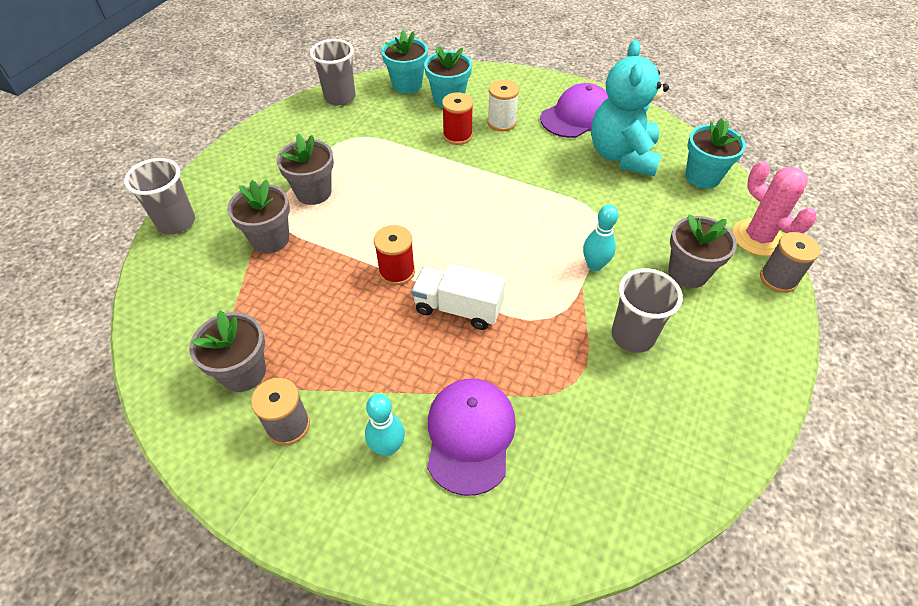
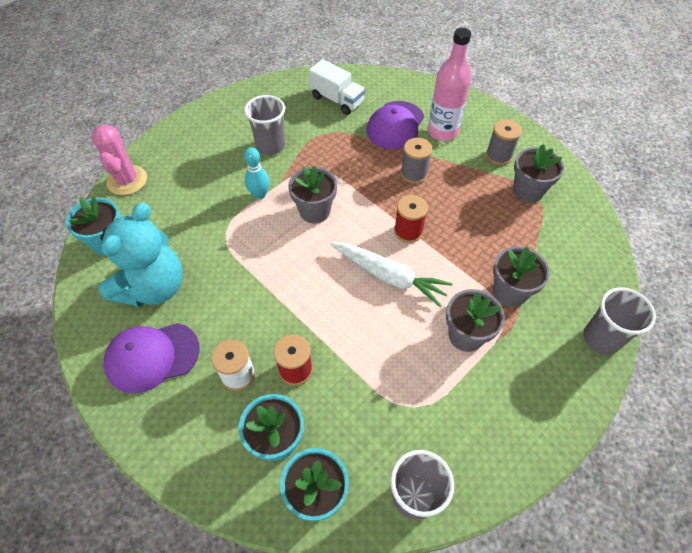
camera: 160 degrees left, 5 degrees up
(387, 447) = (442, 132): turquoise bowling pin -> pink bottle
(403, 220) = (389, 277): none -> white carrot
(458, 308) = (373, 192): white truck -> white truck (337, 100)
(688, 272) = (200, 171): grey flower pot -> grey flower pot (314, 211)
(778, 279) = (147, 151): grey spool -> grey spool (414, 174)

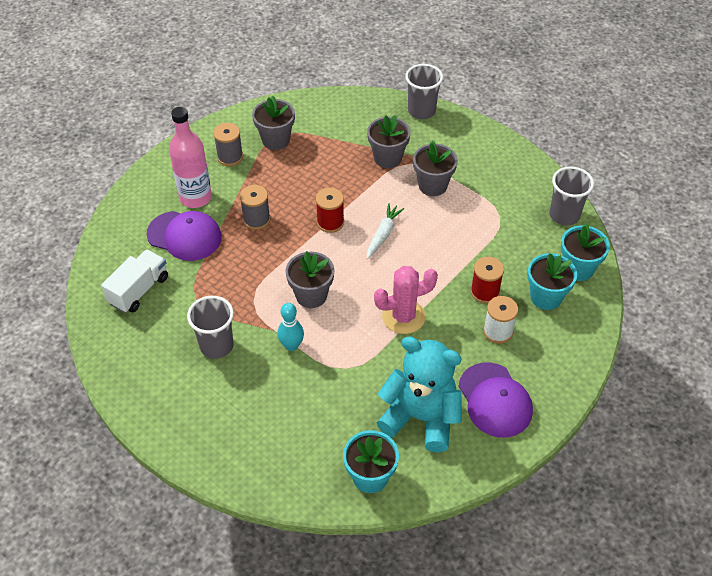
camera: 95 degrees left, 5 degrees down
(127, 180) = (276, 484): pink cactus -> pink cactus (403, 316)
(389, 277) = (383, 234): white carrot -> white carrot, size x0.65

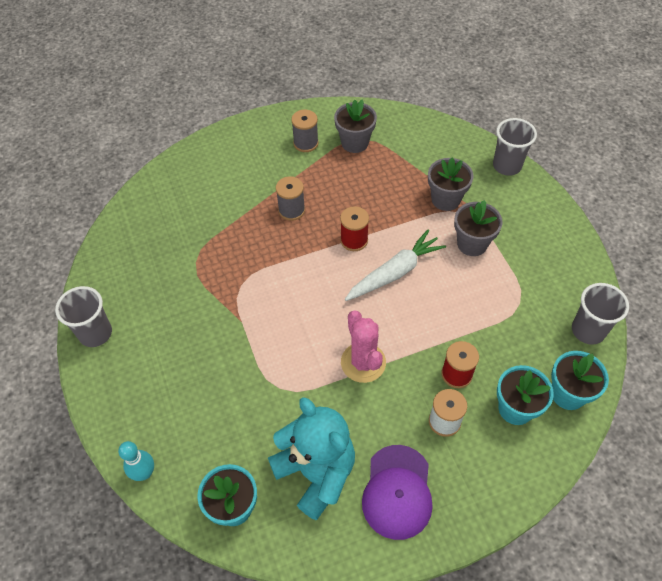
camera: 30 degrees right, 5 degrees up
(139, 290) = (156, 233): white truck -> none
(184, 236) = (223, 200): purple cap -> none
(195, 197) = (254, 169): pink bottle -> none
(216, 346) = (184, 312): grey cup -> grey cup (95, 333)
(291, 345) = (246, 343): turquoise bowling pin -> turquoise bowling pin (144, 473)
(311, 295) = (293, 303): grey flower pot -> none
(383, 234) = (395, 272): white carrot -> white carrot, size x1.53
(403, 316) = (363, 362): pink cactus -> pink cactus turned 60 degrees clockwise

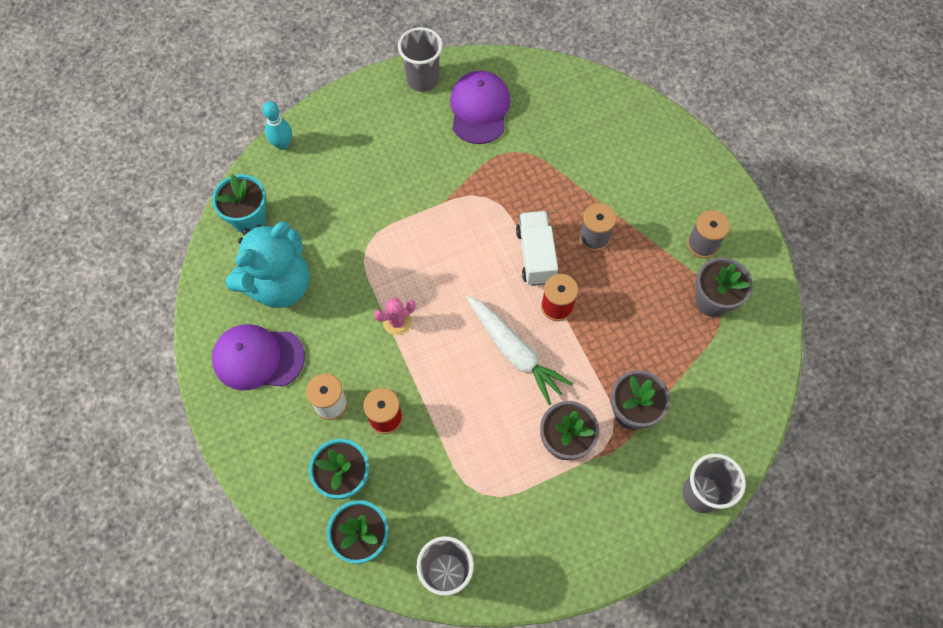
camera: 85 degrees right, 10 degrees up
(143, 286) = (479, 109): none -> purple cap
(305, 252) = (536, 255): none -> white truck
(363, 362) = (397, 322): pink cactus -> pink cactus, size x0.60

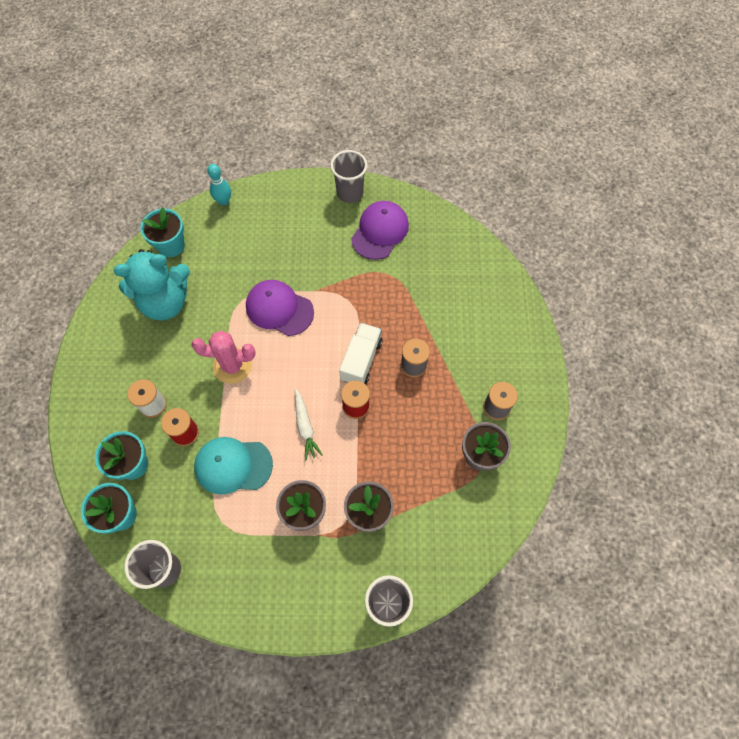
camera: 25 degrees right, 0 degrees up
(258, 358) = (122, 349): purple cap -> purple cap (279, 309)
(397, 322) = (232, 366): pink cactus -> pink cactus, size x1.68
(459, 428) = (233, 465): none -> turquoise cap
(515, 352) = (305, 427): white carrot -> white carrot, size x0.65

